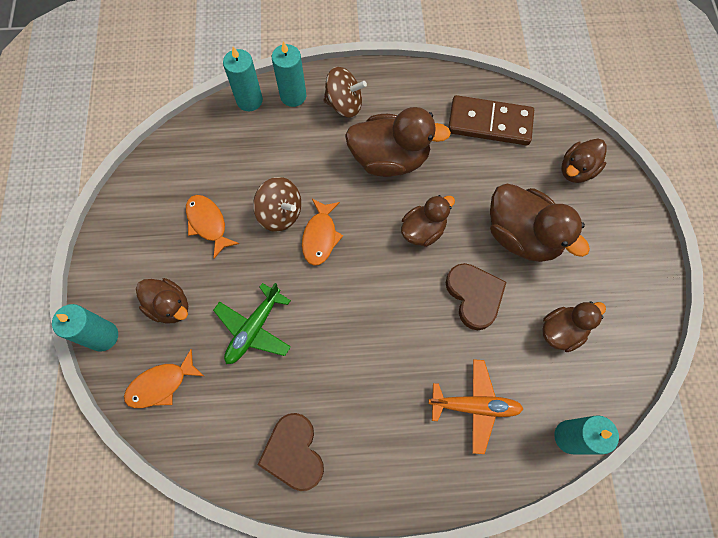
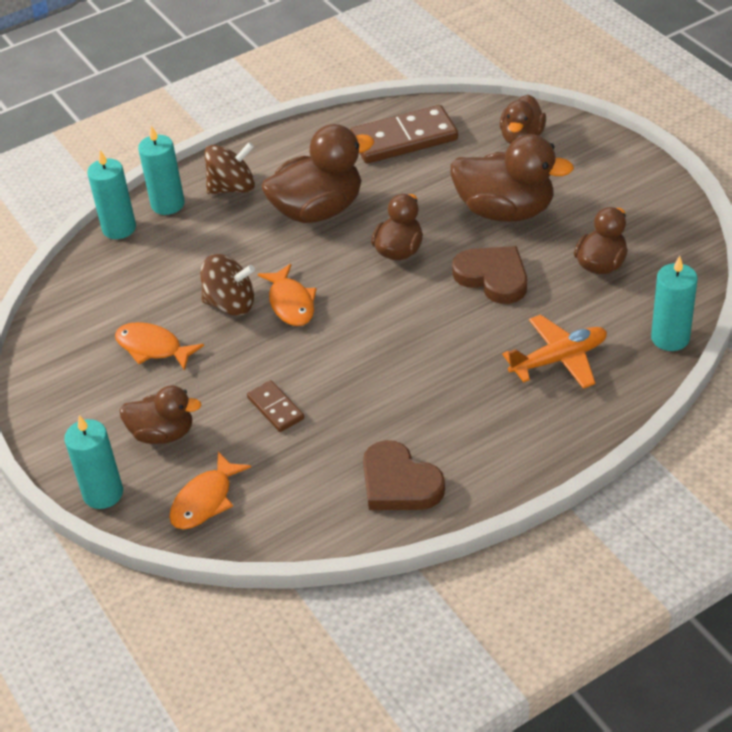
camera: 25 degrees left, 25 degrees down
(254, 329) = (276, 408): green plane -> brown domino

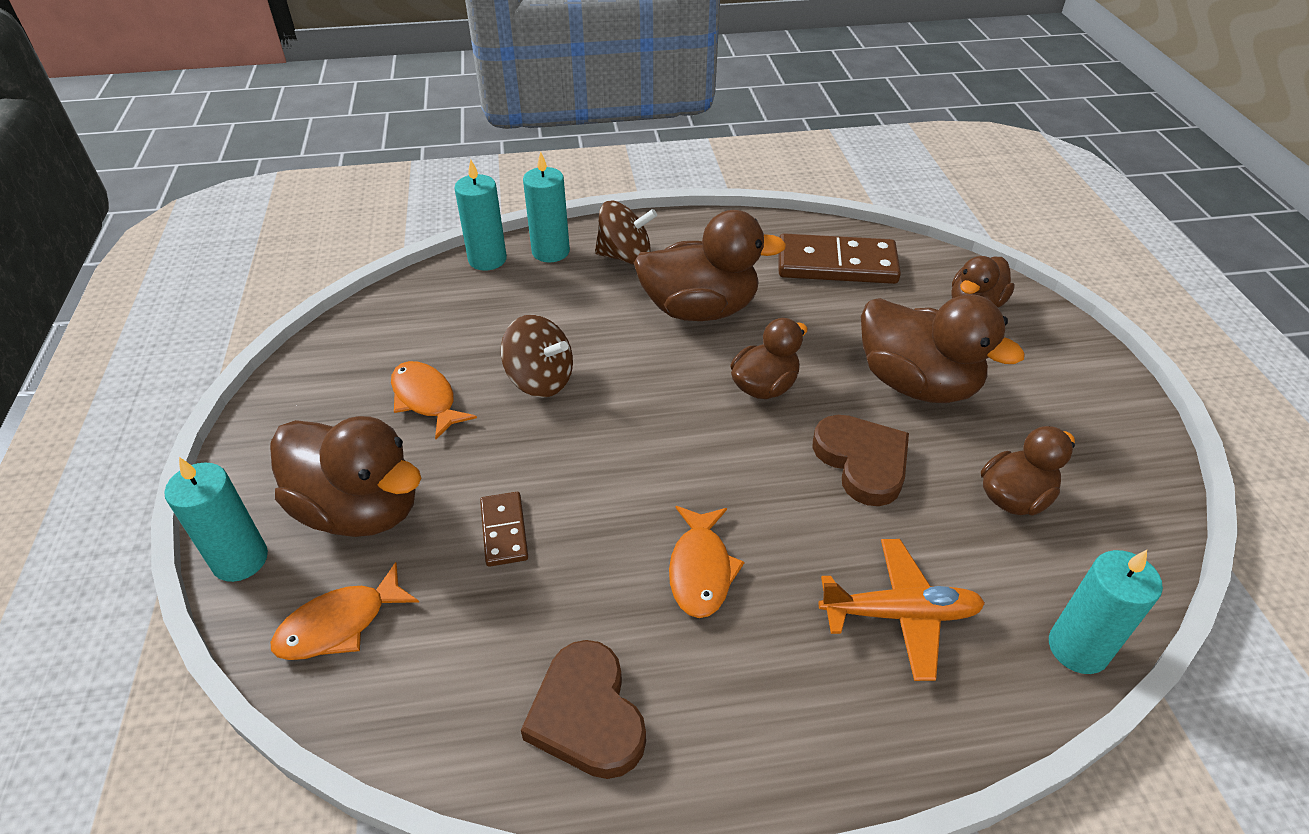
camera: 20 degrees right, 0 degrees up
(163, 433) = (360, 509): brown duck -> brown duck, size x1.65
(291, 303) = (605, 404): orange fish -> orange fish (701, 570)

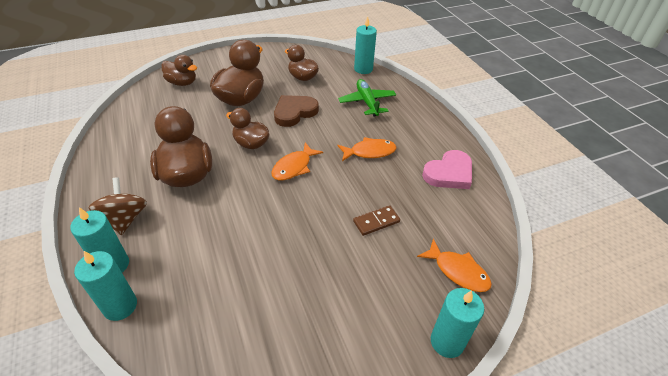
camera: 105 degrees left, 0 degrees up
(360, 509) = (388, 292): brown duck -> none
(426, 399) = (289, 291): orange fish -> orange fish (294, 167)
(540, 380) = (261, 235): brown spinning top -> none
(587, 715) = (449, 173): brown heart -> pink heart
(836, 264) = (143, 125): brown domino -> none
(900, 614) = (367, 102): orange plane -> green plane

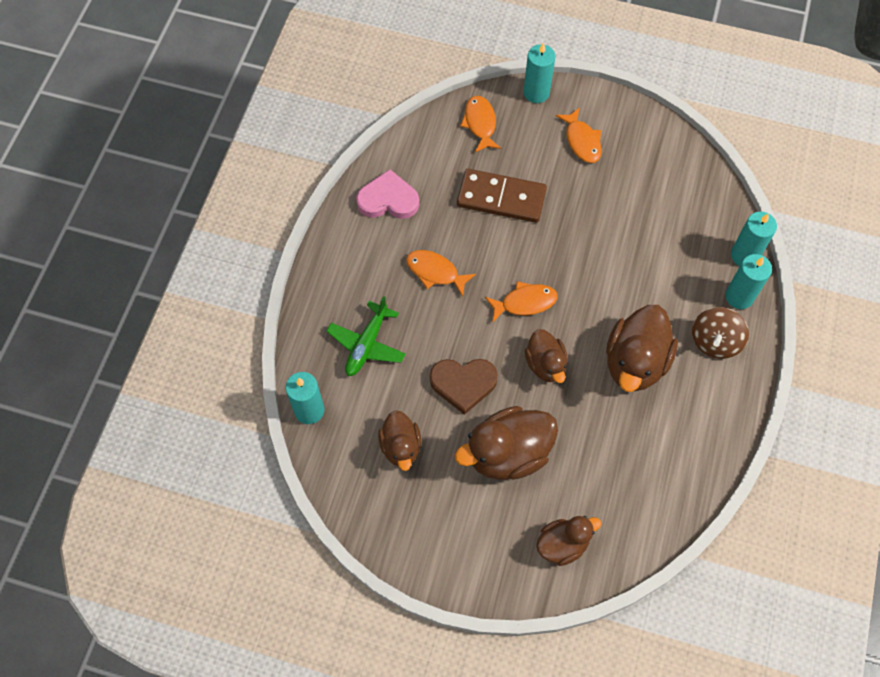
camera: 140 degrees left, 20 degrees up
(182, 83) = (562, 544): brown duck -> brown duck turned 90 degrees clockwise
(357, 318) = (582, 141): none -> orange fish
(376, 221) = (501, 198): brown domino -> brown domino, size x1.93

